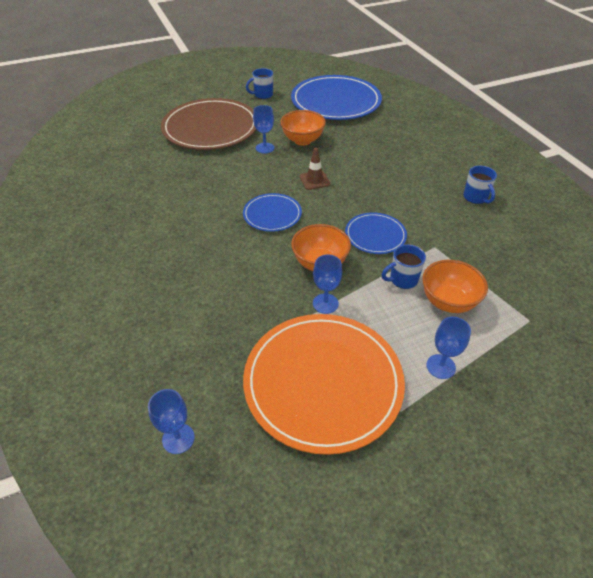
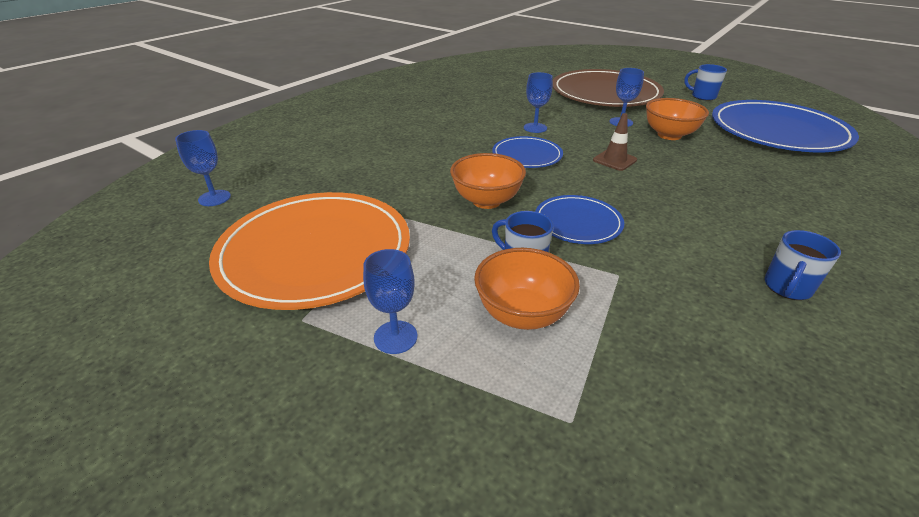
camera: 60 degrees right, 10 degrees down
(325, 303) = (429, 221): blue goblet -> blue goblet (535, 128)

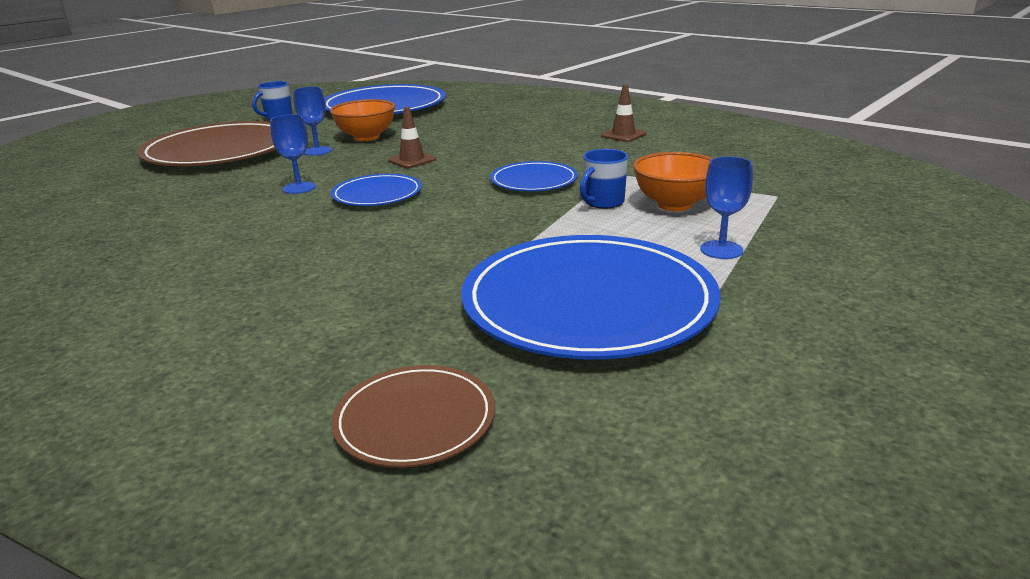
camera: 85 degrees left, 10 degrees down
(214, 198) = (415, 420): blue goblet -> brown plate
(315, 252) = (588, 302): orange plate -> blue plate
(486, 201) = (483, 215): orange bowl -> none
(787, 288) = (623, 135): blue mug -> brown traffic cone

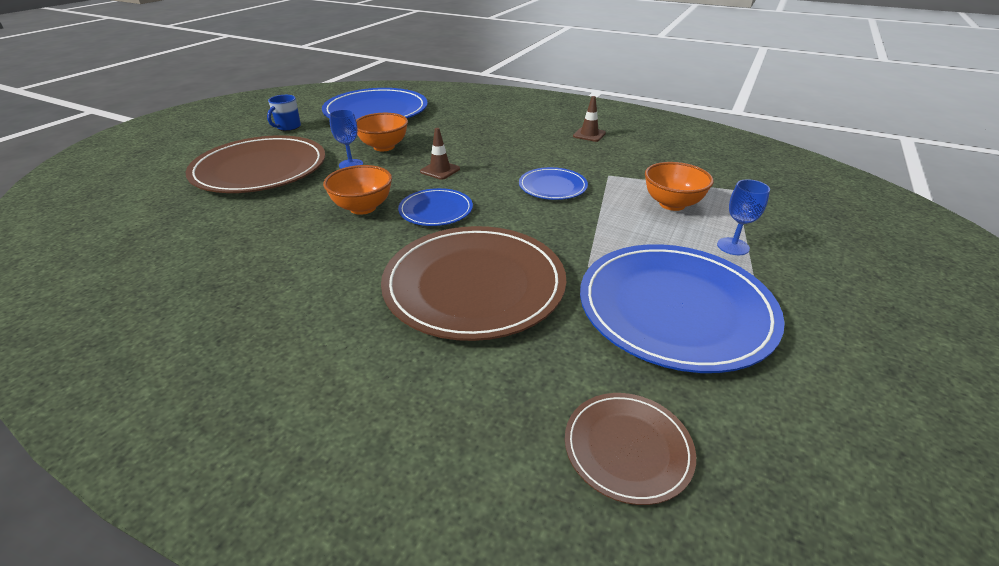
camera: 15 degrees left, 10 degrees up
(299, 188) = (363, 208): blue goblet -> orange bowl
(364, 261) = (474, 285): none -> brown plate
(603, 202) = (619, 206): blue mug -> none

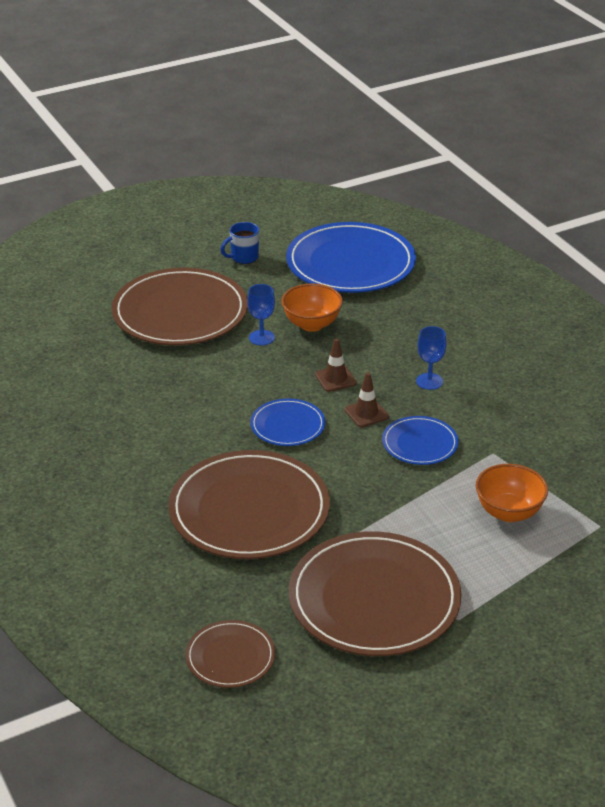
camera: 35 degrees right, 0 degrees up
(363, 208) = (230, 396): orange bowl -> none
(589, 135) = (544, 390): brown traffic cone -> brown traffic cone (366, 413)
(675, 309) = (374, 599): blue plate -> brown plate
(733, 246) = (500, 576): blue goblet -> blue goblet (429, 381)

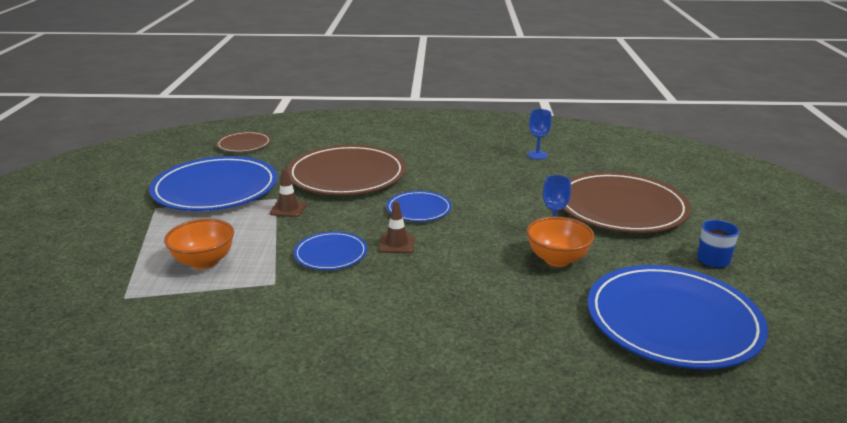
camera: 120 degrees right, 10 degrees down
(335, 379) = (459, 245): brown traffic cone -> brown traffic cone (288, 209)
(374, 599) = (215, 188): brown plate -> blue plate
(429, 381) = (407, 289): blue goblet -> blue goblet (537, 155)

